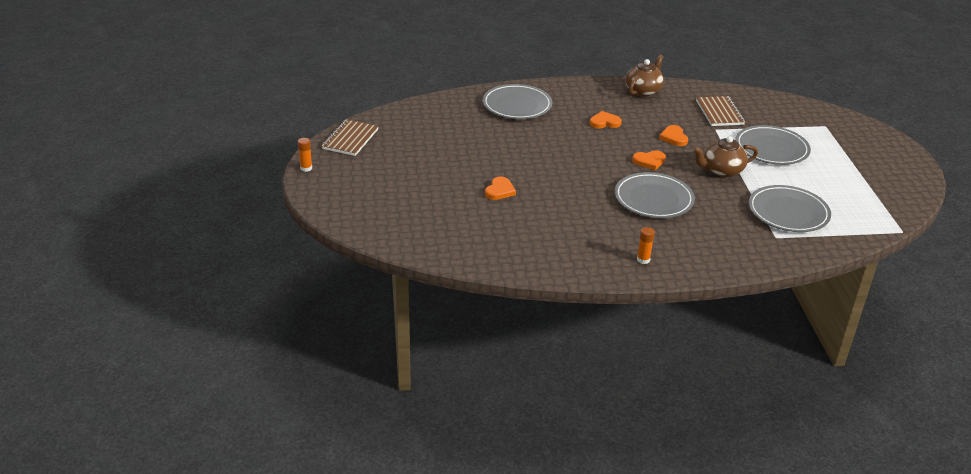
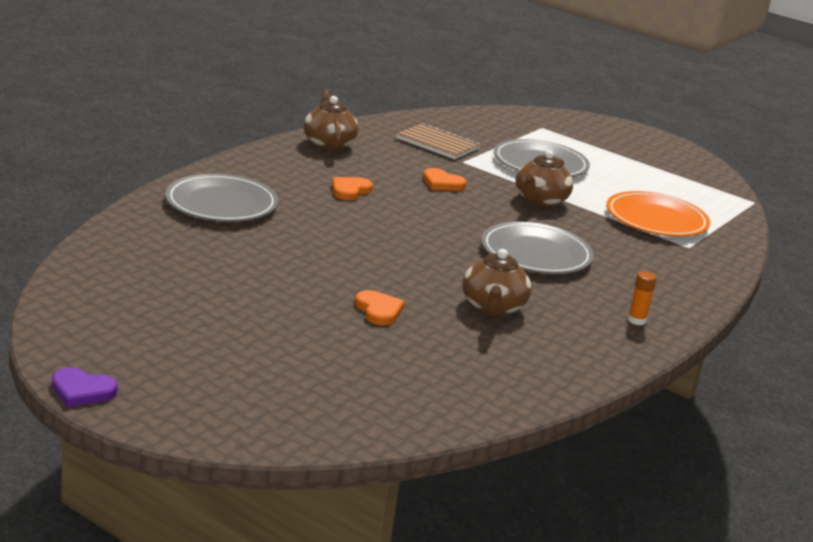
camera: 50 degrees left, 10 degrees down
(306, 168) = (82, 391): orange glue stick -> purple heart
(350, 139) = (78, 325): brown notebook -> none
(566, 216) = (493, 308): none -> brown teapot
(649, 161) = (464, 216): orange heart -> none
(788, 212) = (656, 219): grey plate -> orange plate

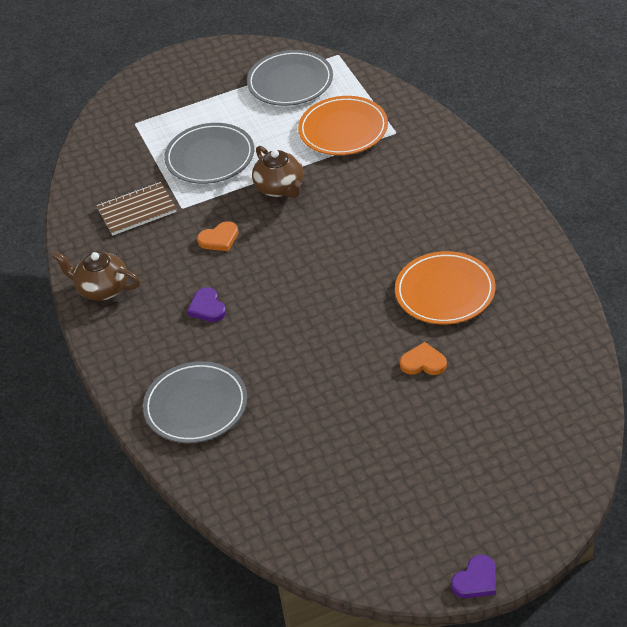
camera: 50 degrees left, 20 degrees up
(350, 190) = (207, 307): orange heart -> purple heart
(493, 308) = (445, 292): brown teapot -> orange plate
(536, 254) = (370, 230): grey plate -> grey plate (290, 82)
(636, 320) = (493, 216): orange glue stick -> none

